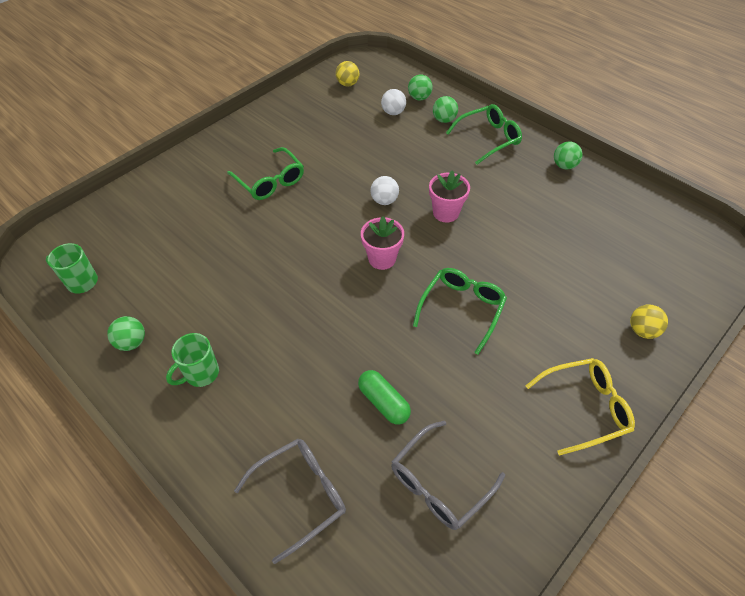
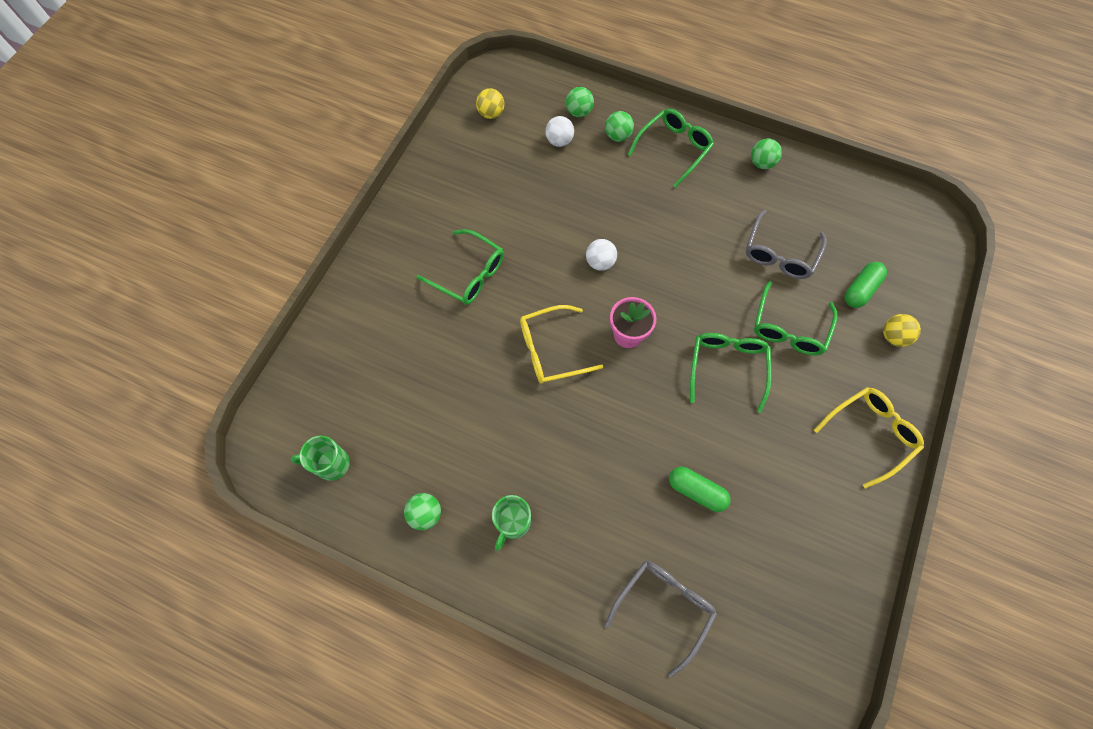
camera: 20 degrees left, 15 degrees up
(308, 252) = (551, 350): none -> yellow glasses
(439, 483) = (776, 551): grey glasses -> grey glasses (780, 254)
(446, 213) = (667, 258): pink flower pot -> none
(537, 294) = (789, 328): none -> green glasses
(622, 283) = (860, 290): none -> green capsule

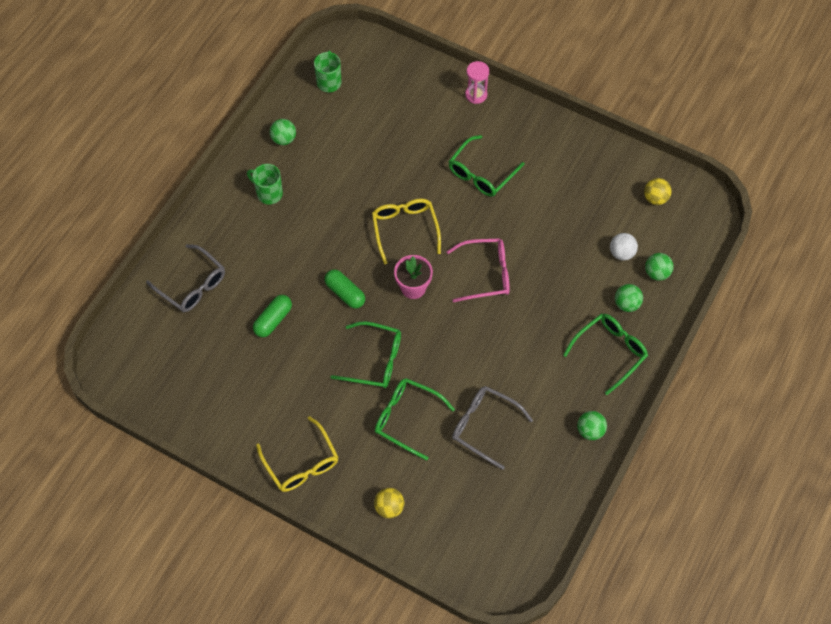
camera: 95 degrees right, 5 degrees down
(356, 286) = (476, 95): none -> pink hourglass
(600, 262) = (485, 274): white ball -> pink glasses
(673, 149) = (610, 352): green glasses -> green glasses turned 90 degrees counterclockwise
(860, 290) = (440, 490): green capsule -> green capsule (345, 293)

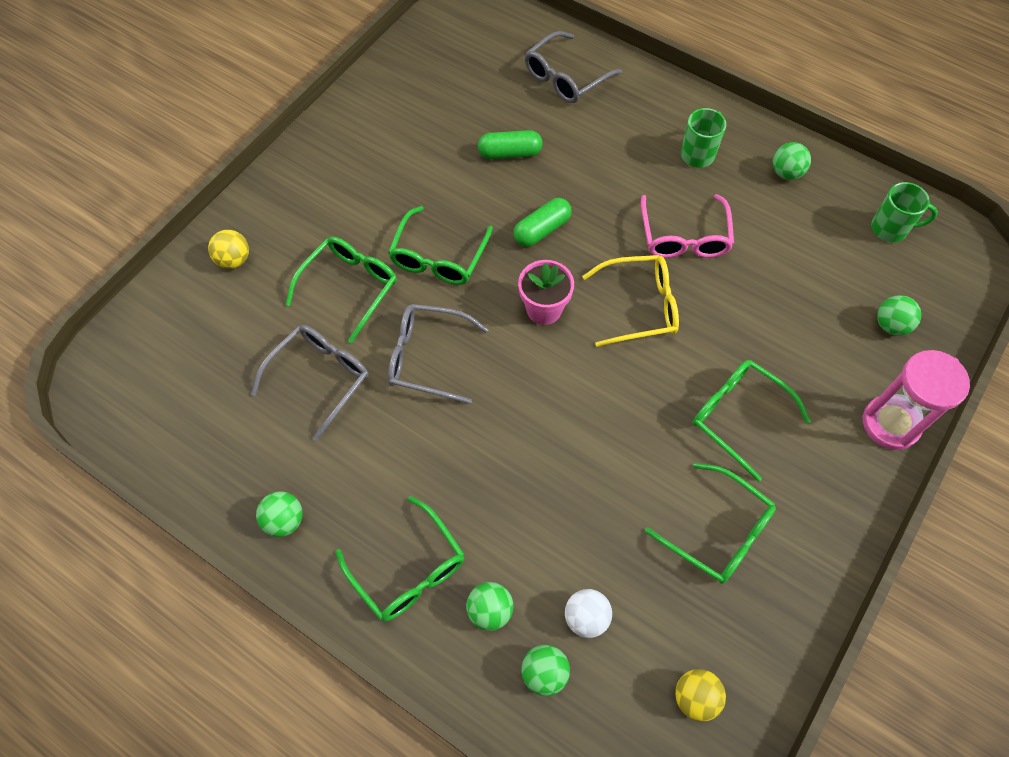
camera: 95 degrees right, 0 degrees up
(273, 320) = (510, 153): green capsule -> green capsule turned 45 degrees counterclockwise
(301, 463) = (313, 174): yellow glasses -> none
(406, 88) = (890, 325): none -> green ball
(459, 358) = (427, 357): none -> grey glasses
(476, 95) = (890, 424): pink hourglass -> pink hourglass, size x1.58
(485, 274) = (560, 404): pink glasses -> pink glasses (684, 237)
(558, 185) = (718, 532): none -> green glasses

